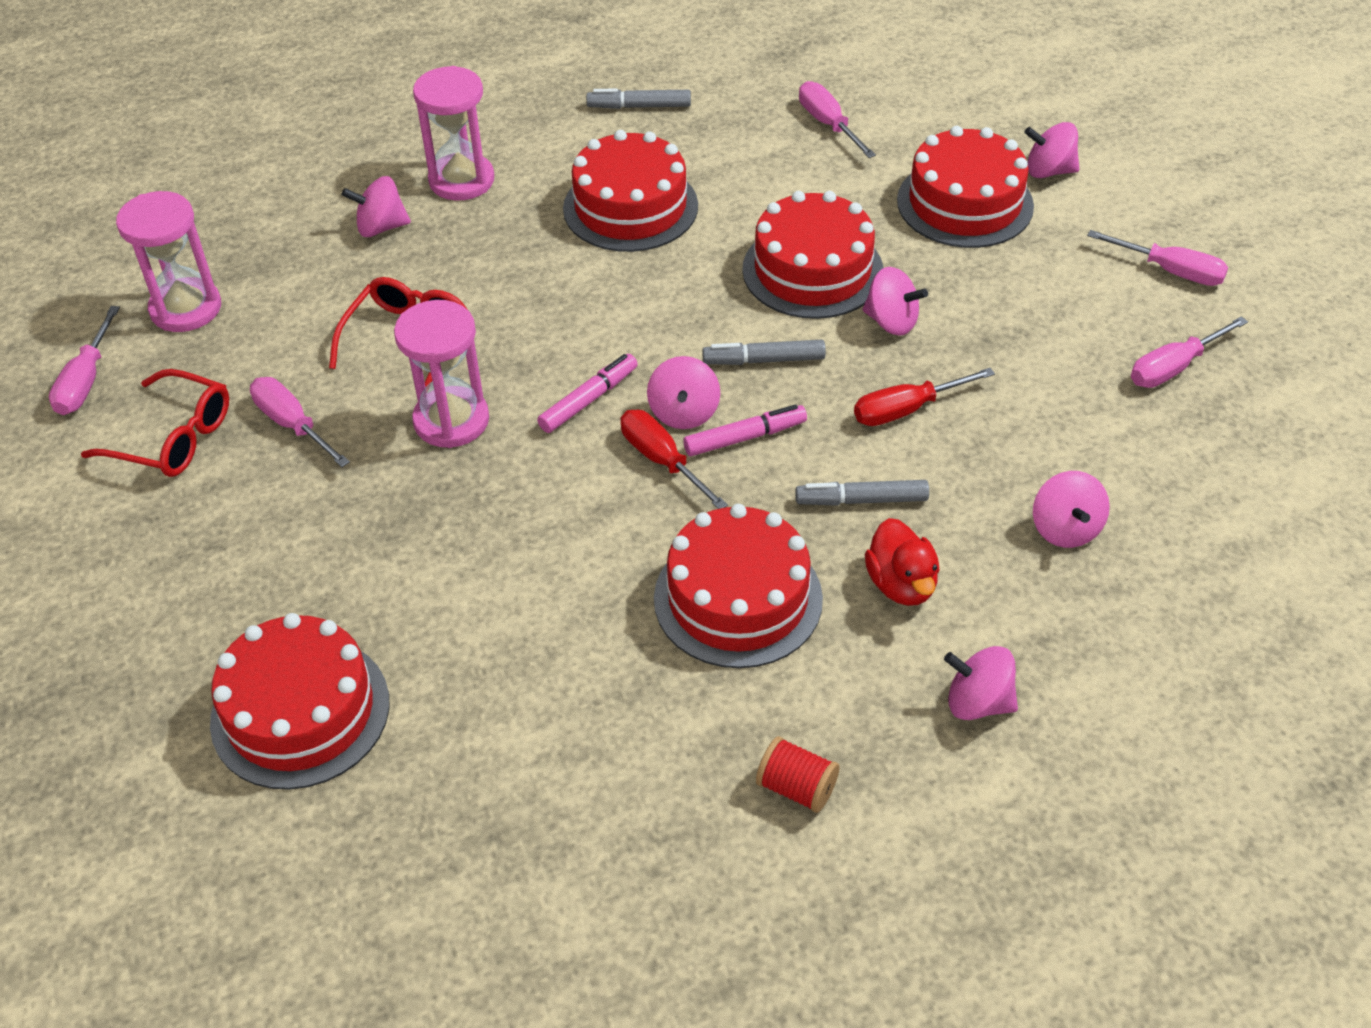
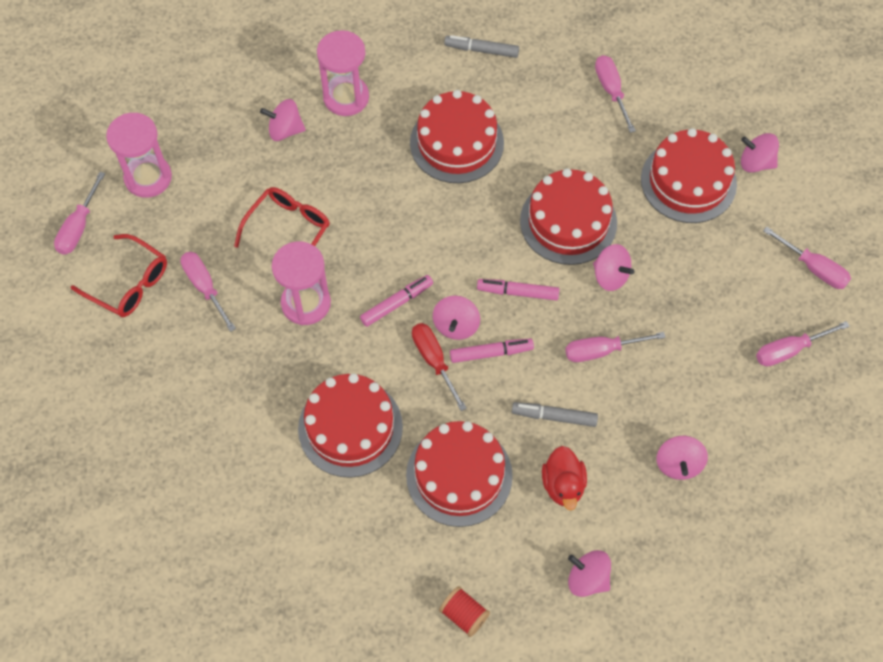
camera: 10 degrees right, 15 degrees up
(300, 712) = (182, 503): red cake -> red cake (350, 427)
(764, 360) = (517, 292): grey marker -> pink marker
(905, 410) = (601, 351): red screwdriver -> pink screwdriver

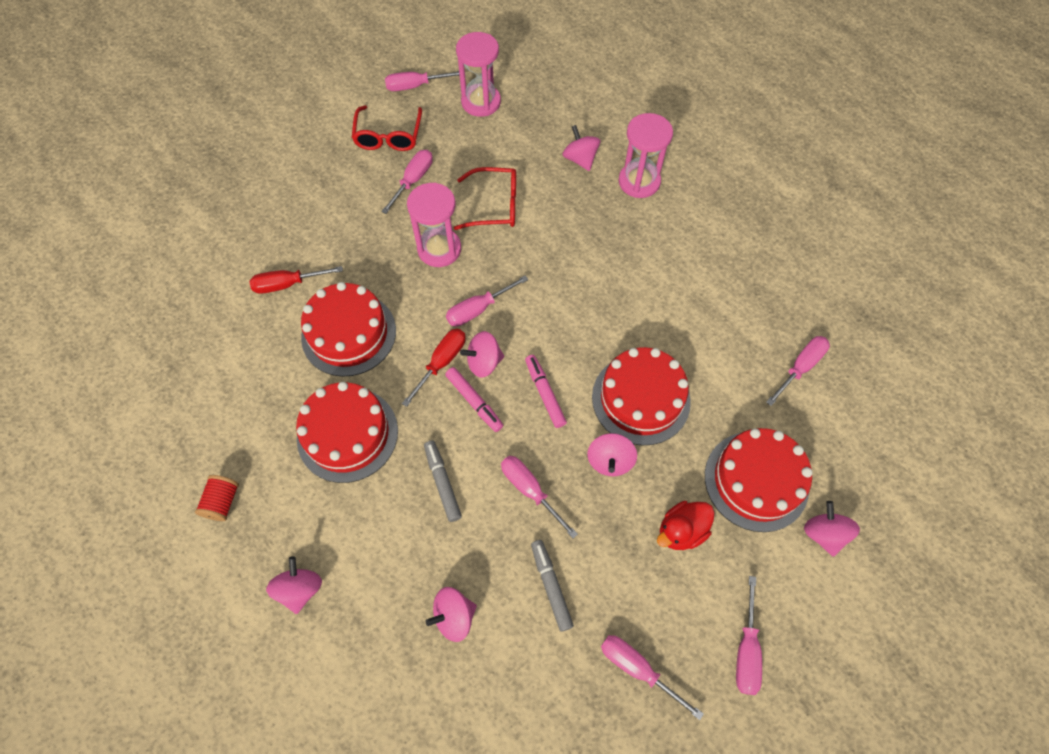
camera: 60 degrees right, 0 degrees up
(254, 460) = (287, 284): none -> red screwdriver
(397, 303) = (477, 310): pink marker -> pink screwdriver
(456, 143) = (655, 276): red cake -> none
(481, 50) = (758, 249): grey marker -> grey marker (551, 586)
(563, 485) = (380, 523): red duck -> red duck (681, 531)

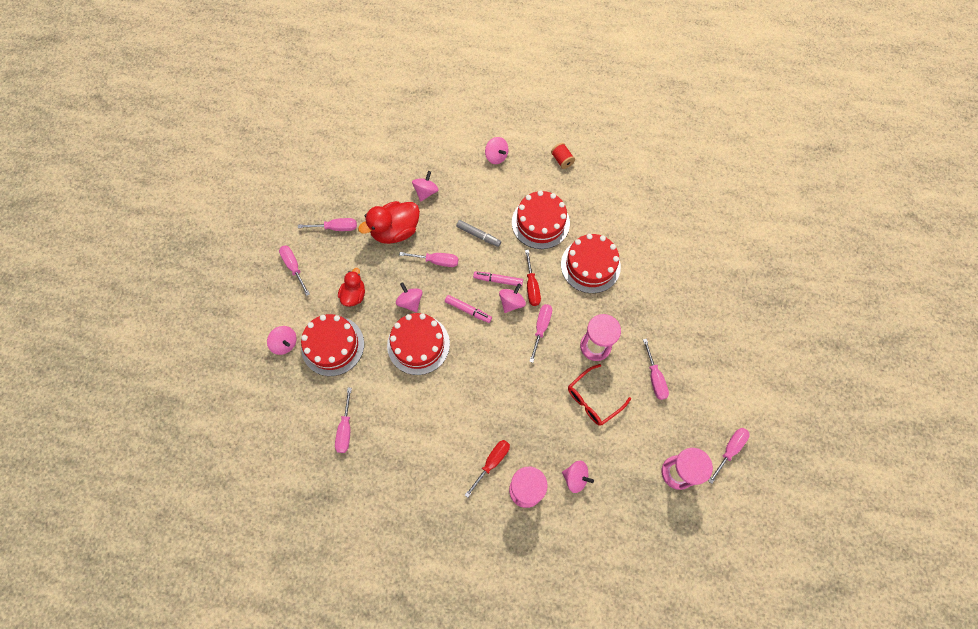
camera: 140 degrees right, 5 degrees up
(287, 284) = (648, 265): red screwdriver -> red screwdriver (492, 462)
(388, 136) = (702, 397): red glasses -> none
(551, 586) = (395, 231): grey marker -> red duck

